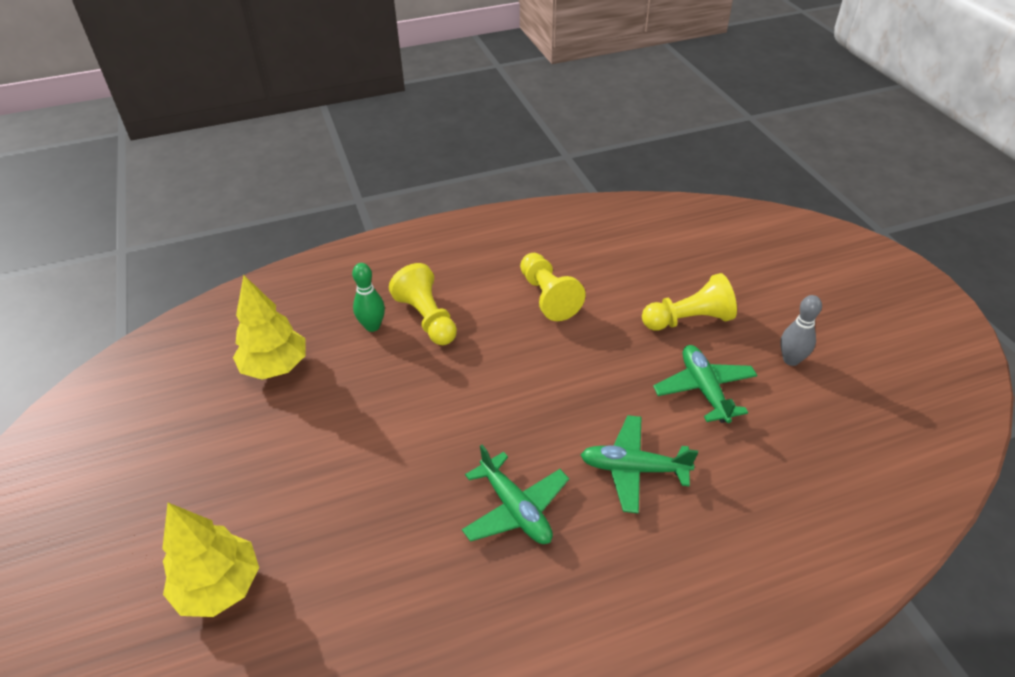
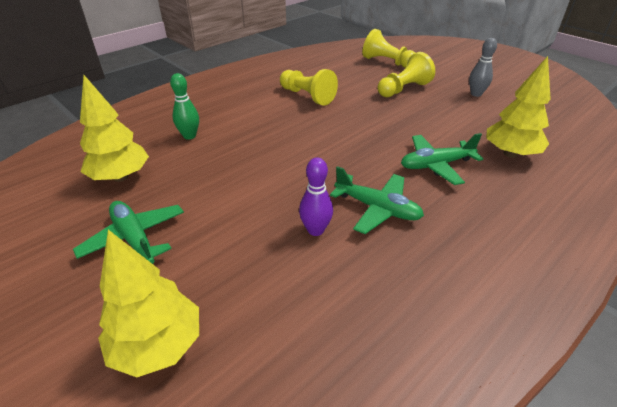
camera: 25 degrees left, 5 degrees down
(427, 318) = (229, 123): yellow pawn -> yellow pawn (387, 62)
(429, 513) = (315, 230): none -> purple bowling pin
(704, 389) = (441, 117): green plane -> green plane (134, 239)
(750, 485) = (510, 154): none -> yellow tree

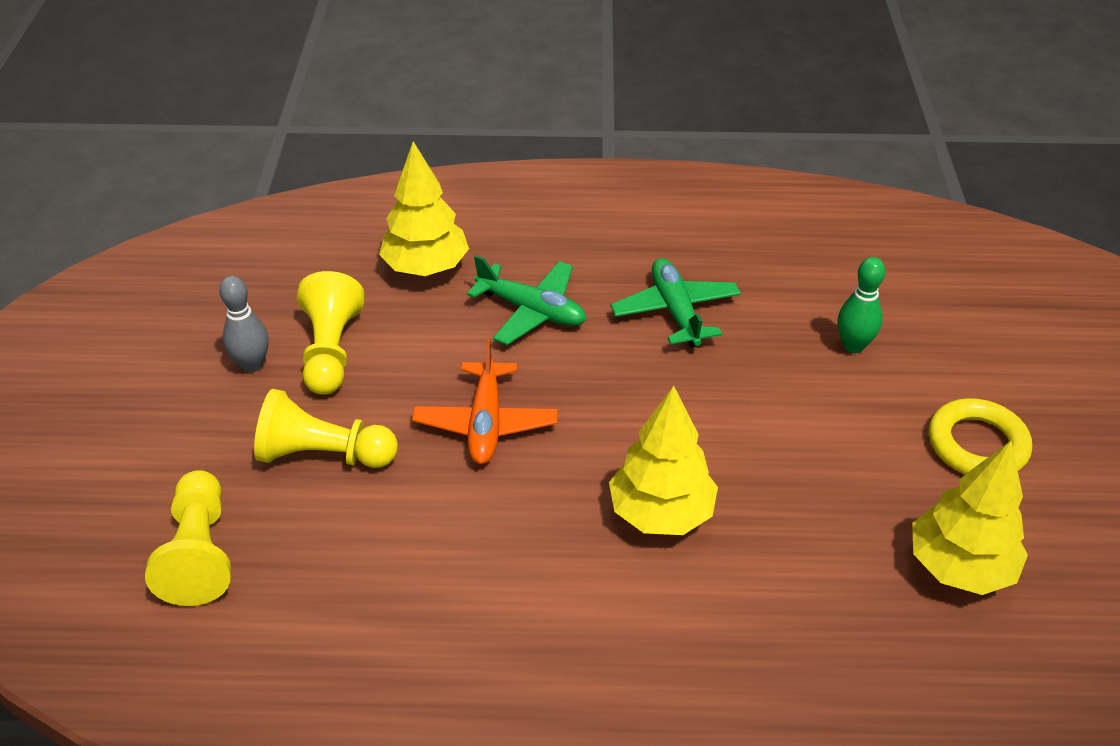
camera: 135 degrees left, 5 degrees up
(134, 239) = (977, 444): green plane -> yellow ring
(158, 345) = (994, 328): yellow tree -> yellow tree (661, 513)
(189, 136) = (799, 594): green bowling pin -> green bowling pin (853, 345)
(307, 96) = (497, 559): yellow pawn -> yellow pawn (331, 351)
(315, 230) = (768, 331): purple bowling pin -> none
(374, 121) = (486, 423): none -> orange plane

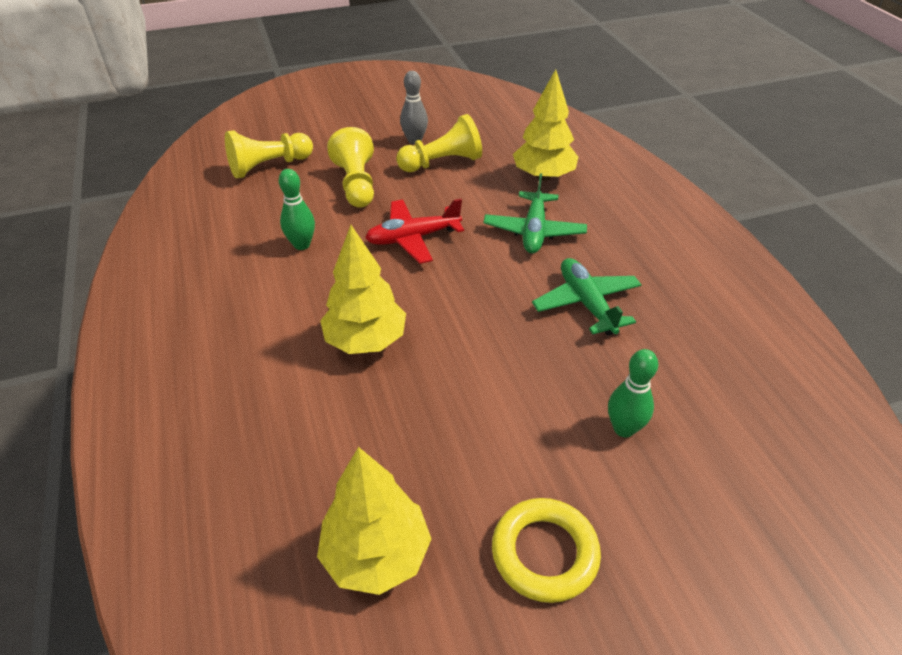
camera: 70 degrees right, 0 degrees up
(436, 544) = (302, 245): none -> green bowling pin
(486, 423) = (413, 238): orange plane -> red plane
(675, 311) = (586, 303): green plane -> green plane turned 75 degrees counterclockwise

